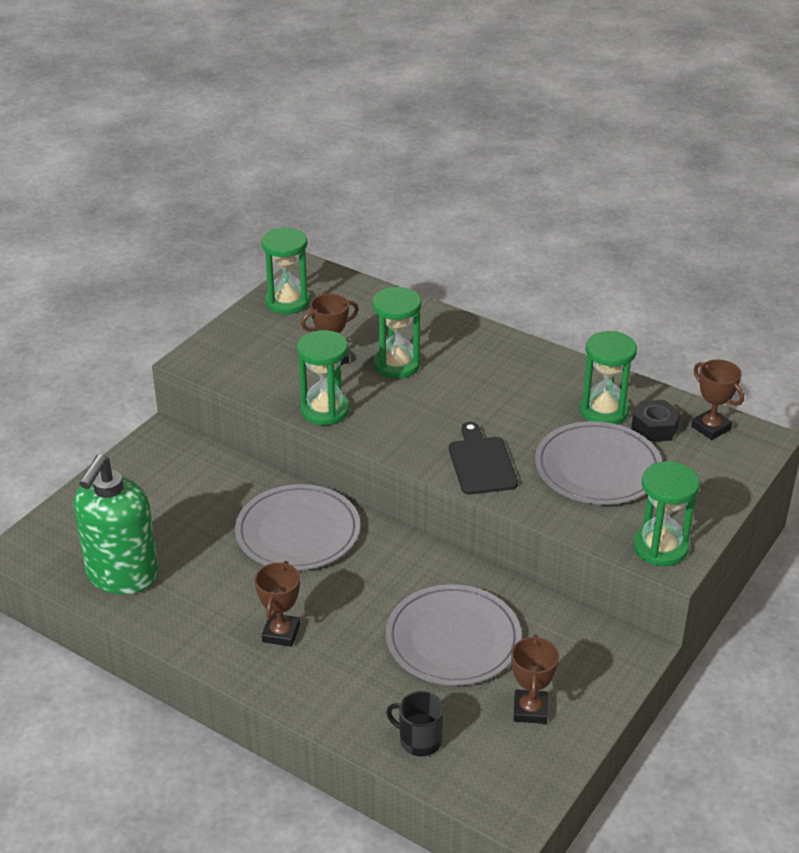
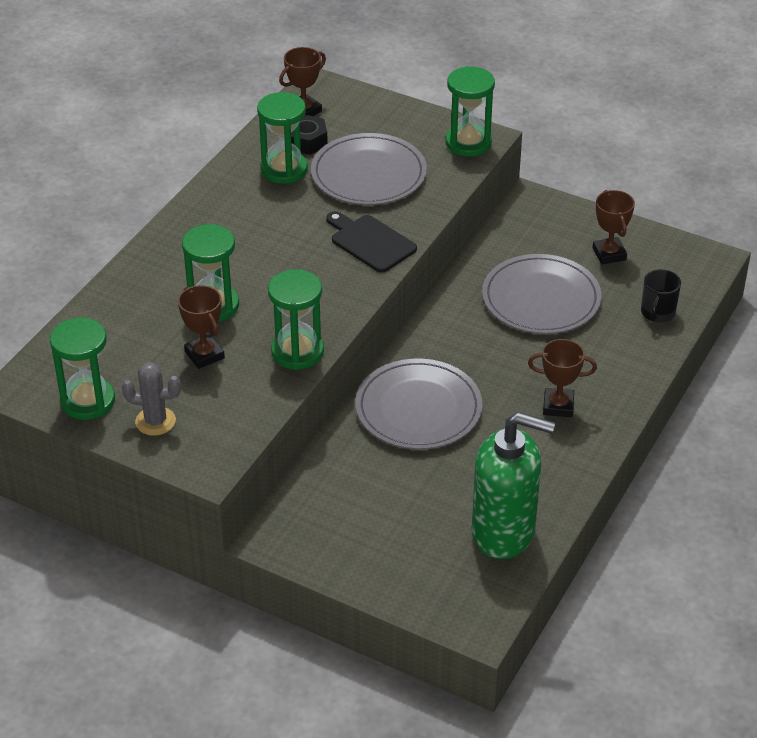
camera: 95 degrees left, 5 degrees up
(255, 334) = (155, 421): none -> grey cactus
(481, 463) = (370, 242): black cutting board -> black cutting board turned 60 degrees clockwise
(530, 710) = (609, 254): brown trophy -> brown trophy turned 75 degrees clockwise

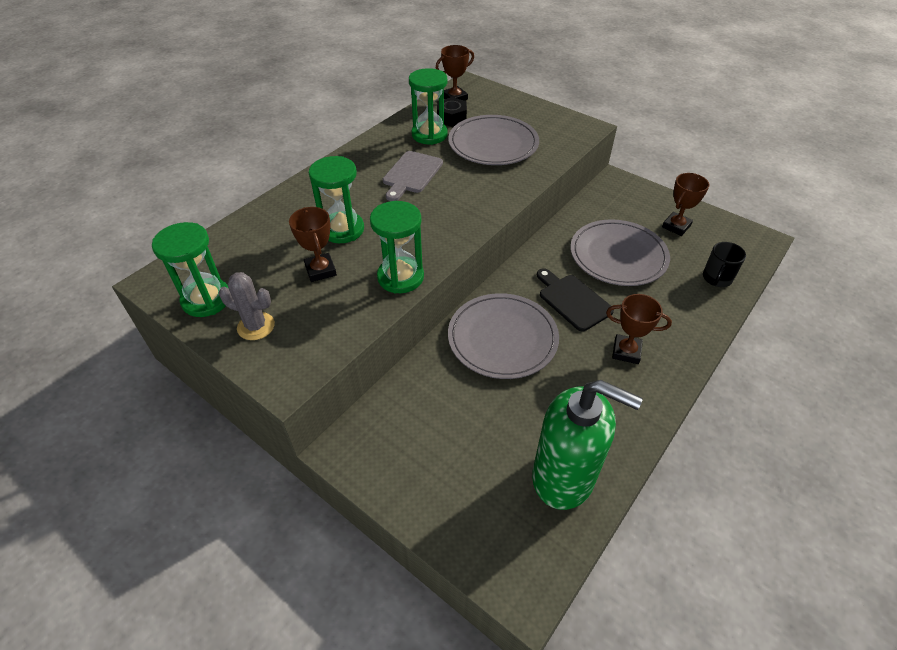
camera: 10 degrees right, 5 degrees up
(275, 227) = (411, 174): none -> grey cutting board
(370, 242) = (484, 193): black cutting board -> black cutting board (573, 300)
(468, 143) = (574, 129): green hourglass -> none
(609, 254) = (676, 226): brown trophy -> brown trophy turned 45 degrees clockwise

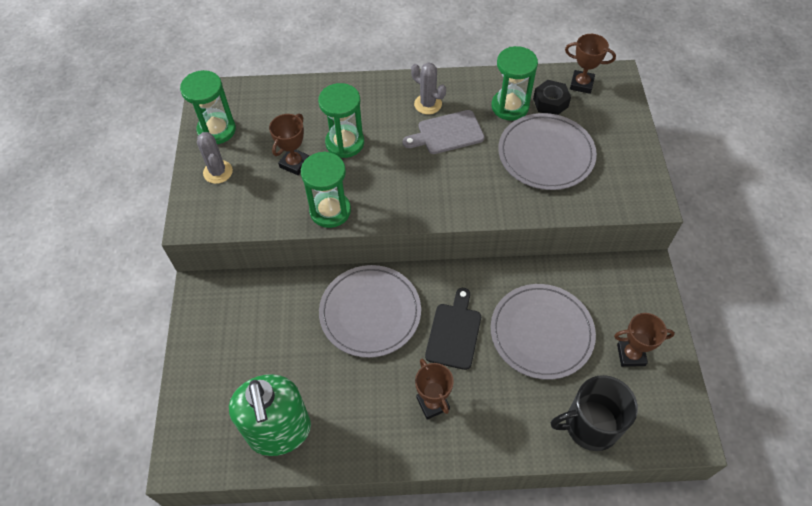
camera: 50 degrees right, 10 degrees up
(370, 167) = (428, 104): none -> grey cactus
(717, 278) = (590, 425): black mug -> black mug, size x1.67

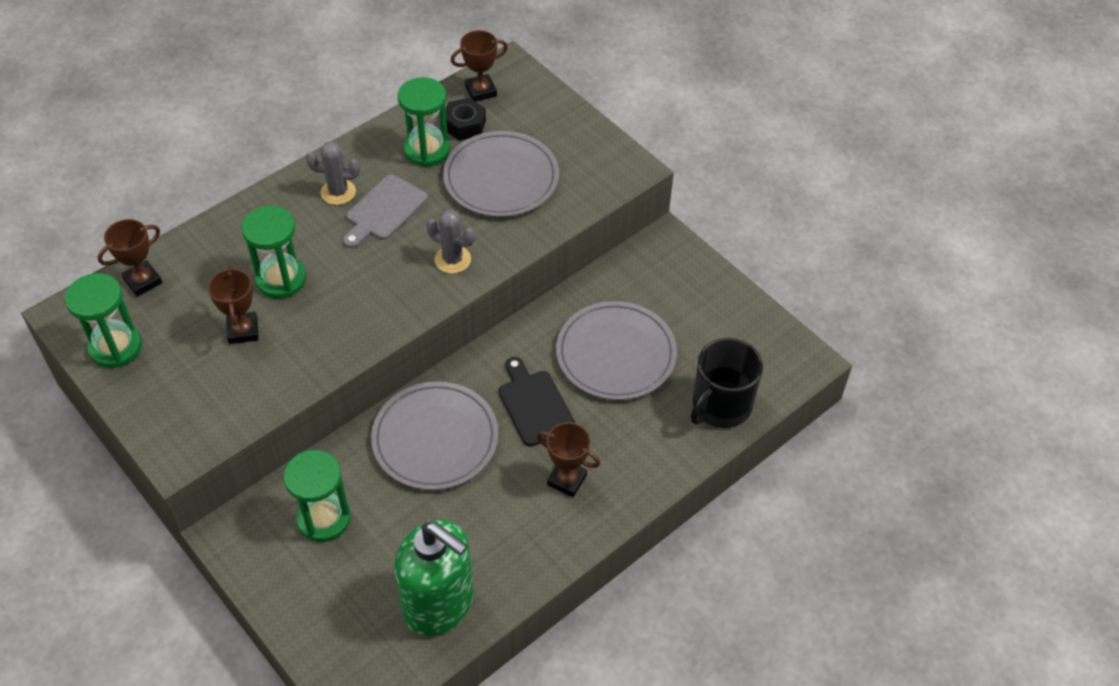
camera: 40 degrees left, 5 degrees down
(218, 172) = (160, 389): grey cactus -> grey cactus (452, 260)
(330, 211) = (326, 354): green hourglass -> green hourglass (324, 518)
(631, 355) = (708, 324): brown trophy -> brown trophy (143, 281)

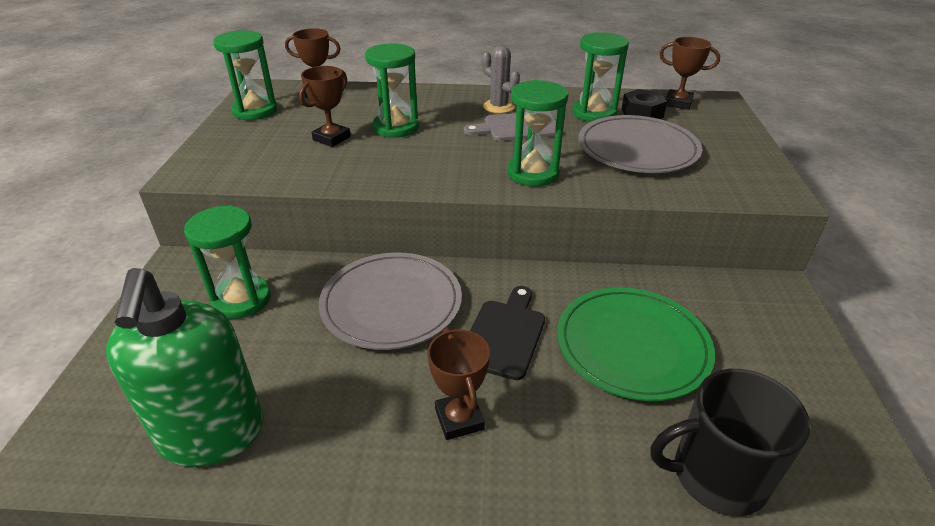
camera: 45 degrees right, 15 degrees down
(452, 260) = (533, 173): grey cactus -> green hourglass
(616, 354) = (632, 345): grey plate -> green plate

